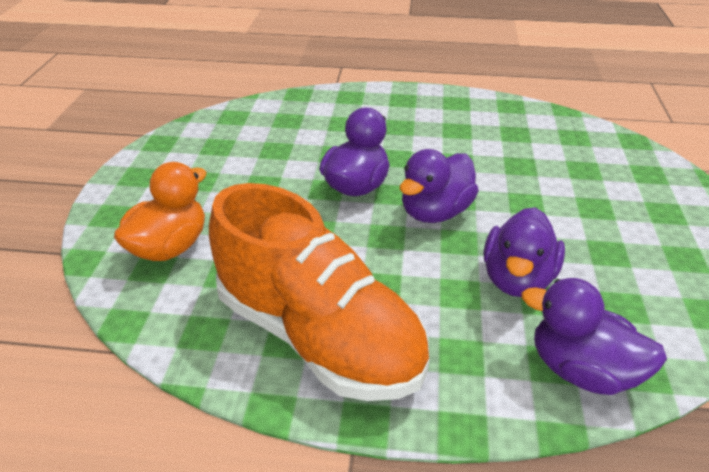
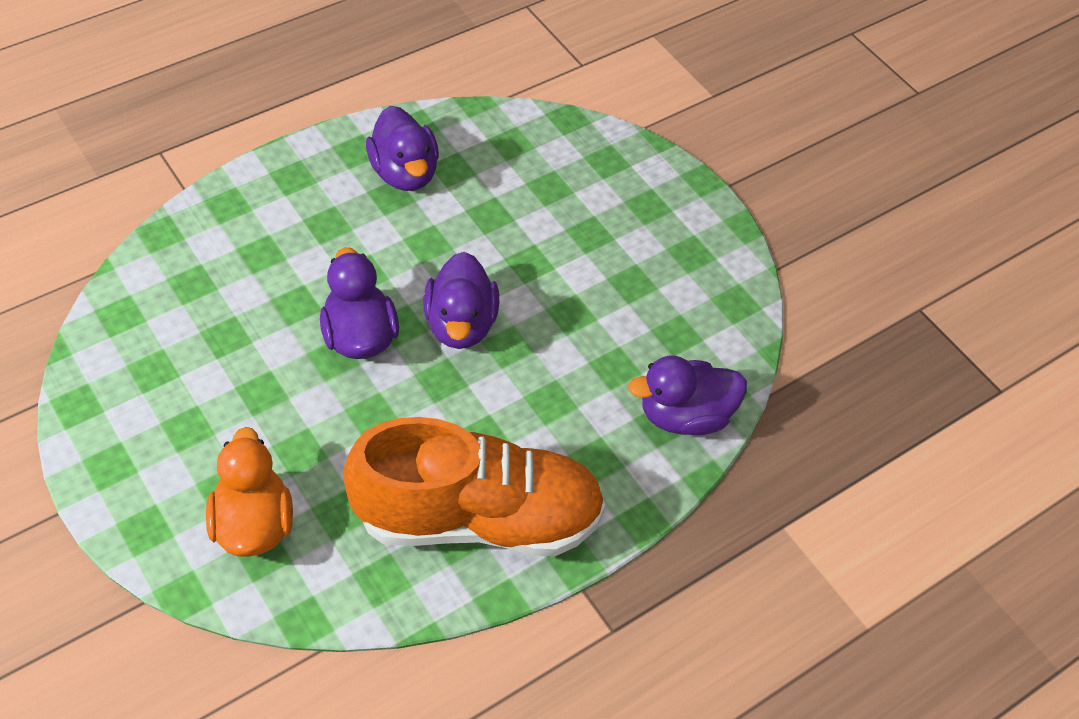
camera: 45 degrees left, 15 degrees up
(517, 279) = (583, 358): purple duck -> purple duck (404, 173)

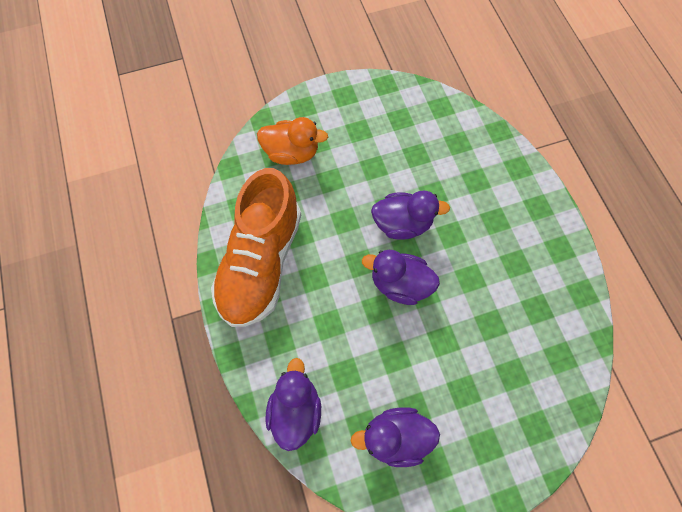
camera: 110 degrees right, 15 degrees up
(404, 173) = (536, 276): purple duck -> purple duck (395, 437)

